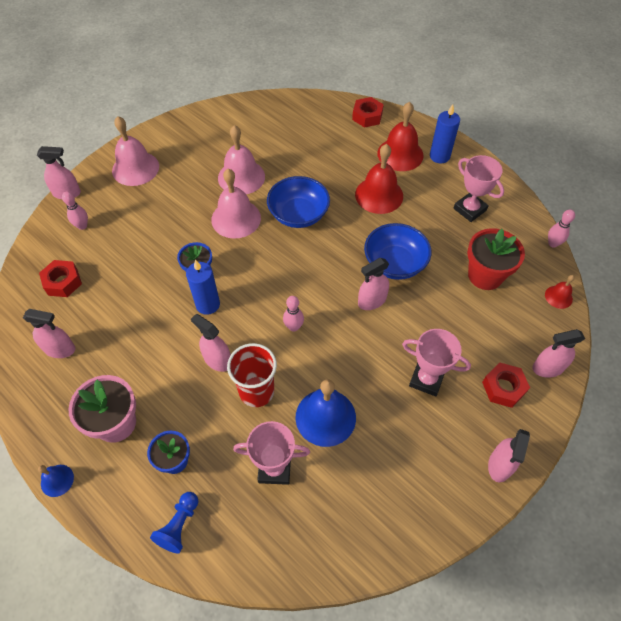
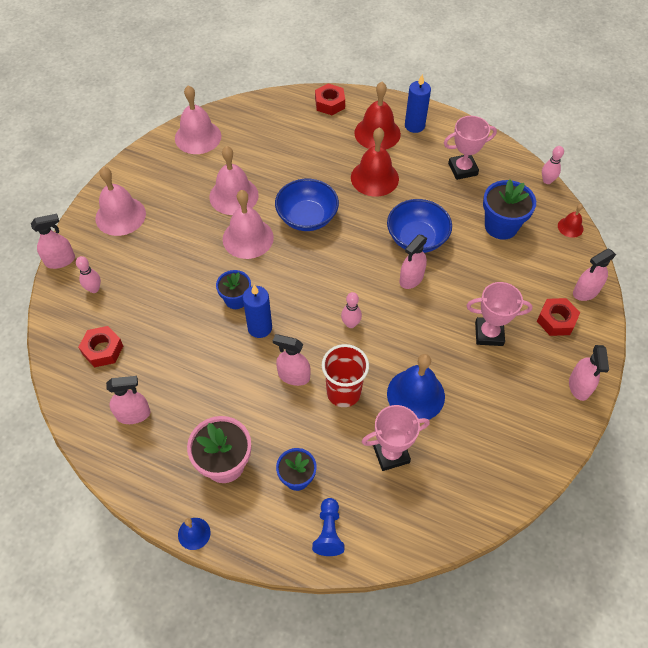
camera: 20 degrees left, 0 degrees up
(234, 117) = (198, 137): none -> pink bell
(469, 209) = (462, 169): pink trophy -> pink trophy turned 45 degrees counterclockwise
(485, 275) = (501, 226): red flower pot -> blue flower pot

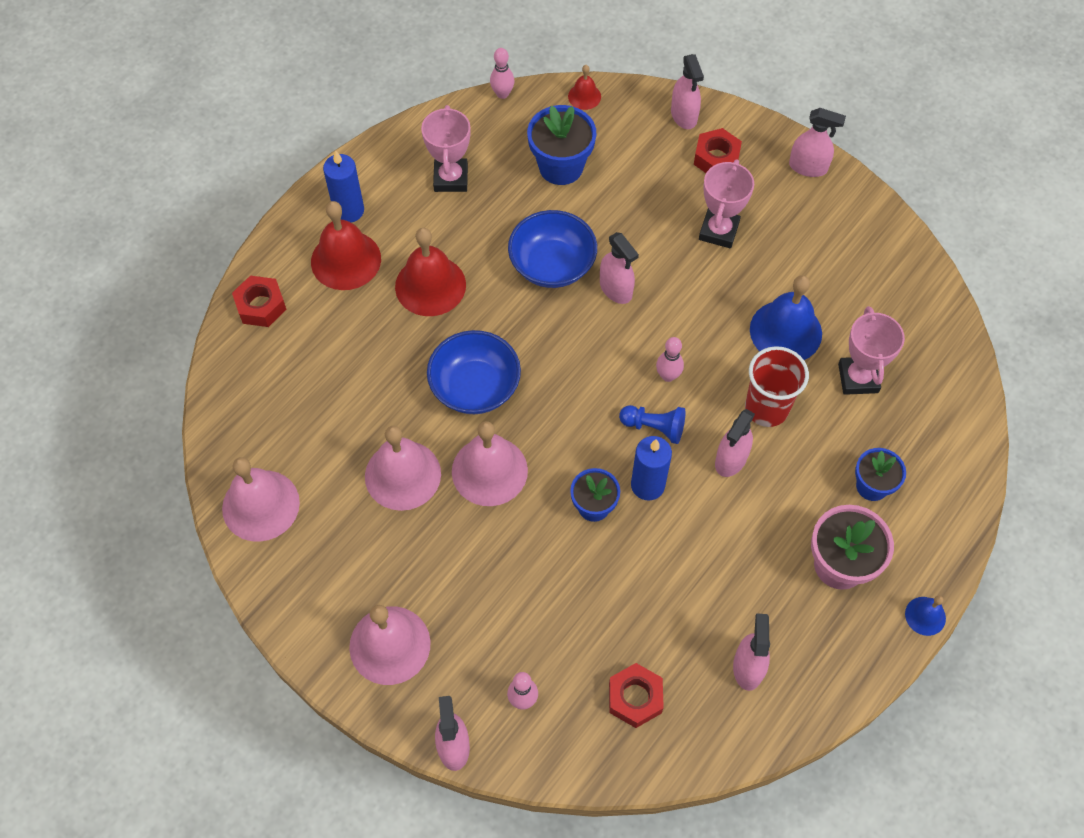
camera: 75 degrees left, 5 degrees up
(328, 531) = (943, 467): blue pawn -> blue pawn (654, 427)

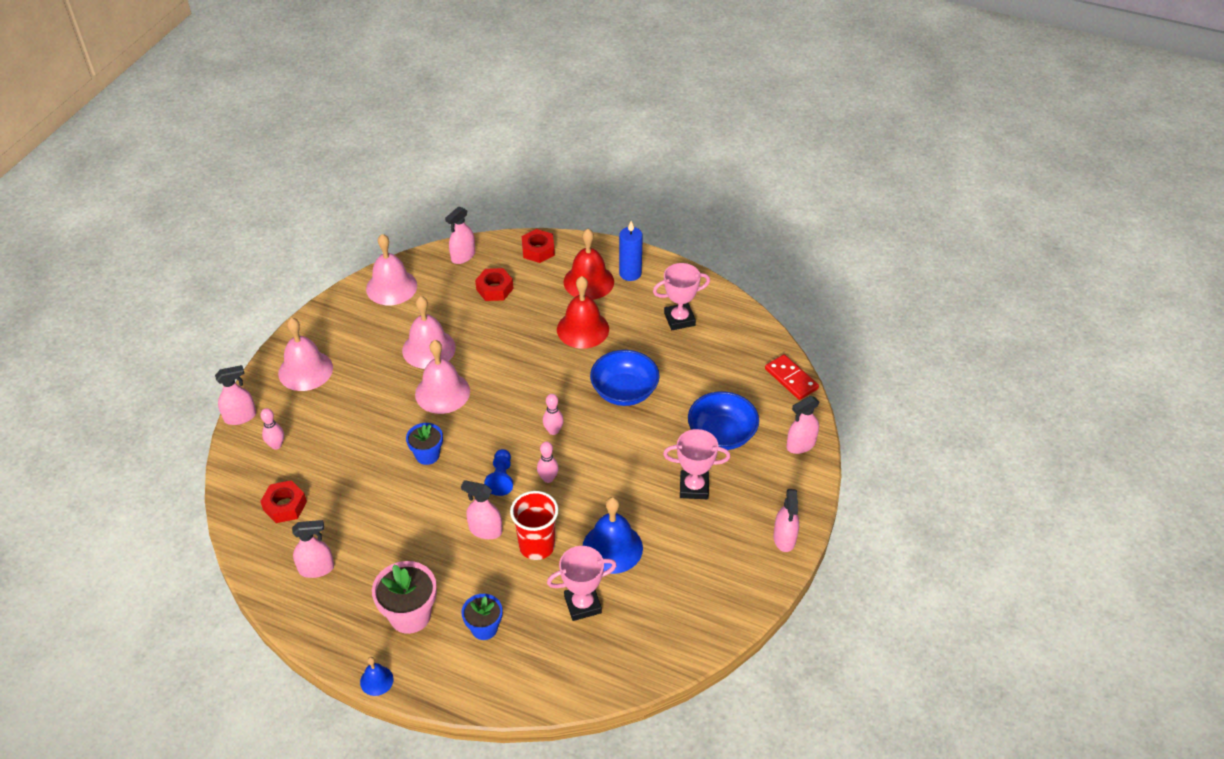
camera: 75 degrees right, 15 degrees down
(475, 386) = (507, 370): blue bowl -> blue bowl (721, 434)
(502, 94) = (770, 331): pink bowling pin -> pink bowling pin (553, 431)
(561, 167) = (716, 378): blue flower pot -> none
(584, 96) = (791, 379): red bell -> red domino
(616, 289) = (615, 433): pink spray bottle -> pink spray bottle (463, 256)
(647, 485) = (451, 483): blue candle -> none
(716, 158) = (766, 473): red nut -> red nut (494, 289)

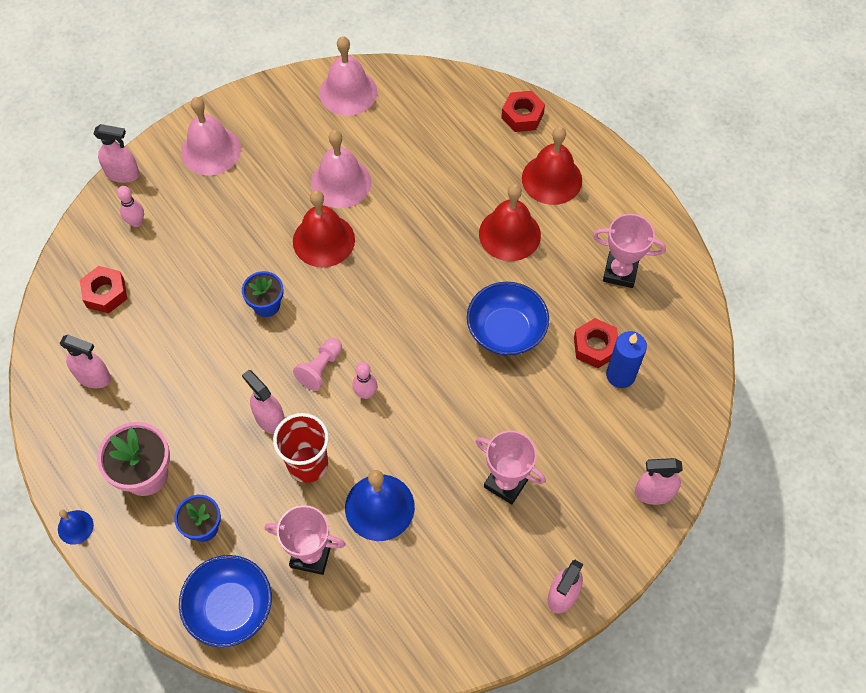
camera: 30 degrees right, 15 degrees up
(442, 392) = (323, 240): pink bell -> red bell
(463, 256) = (441, 88): pink spray bottle -> none
(494, 289) = (449, 142): red nut -> red nut (595, 346)
(501, 478) = (320, 368): blue pawn -> pink pawn
(553, 431) = (405, 340): pink bowling pin -> none
(630, 273) = (602, 189): blue candle -> blue candle (620, 375)
(721, 434) = (576, 435): blue bowl -> blue bowl (230, 608)
(791, 379) = (696, 406): red domino -> none

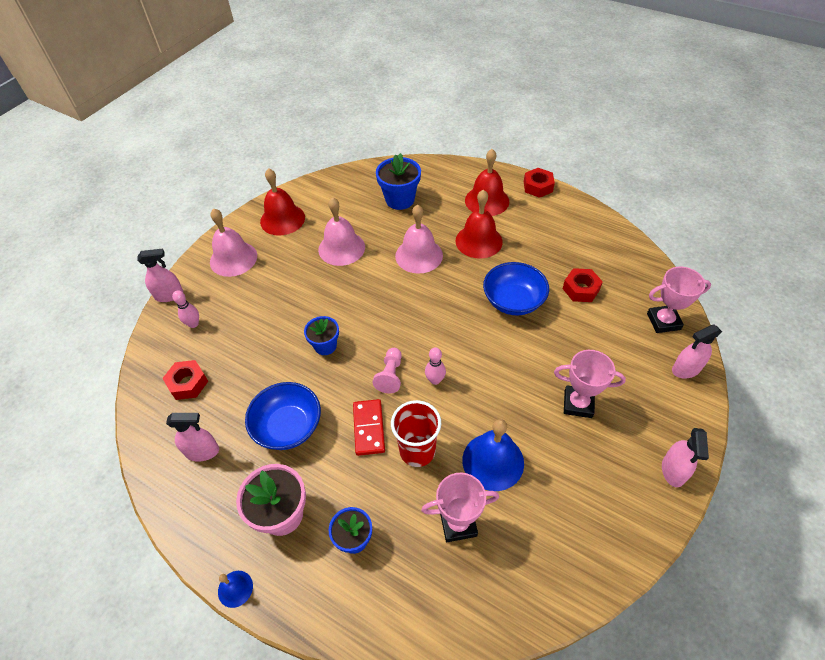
camera: 20 degrees left, 10 degrees down
(230, 608) = (411, 602): blue bowl -> blue bowl (288, 427)
(270, 419) = (369, 428): pink spray bottle -> red domino
(323, 240) = (347, 288): red bell -> red bell (282, 219)
(348, 92) = (318, 194): pink bell -> pink bell (419, 255)
(443, 137) = (400, 199): none -> blue flower pot
(522, 116) = (445, 172): red nut -> red nut (538, 187)
(620, 272) = (567, 239): pink trophy -> pink trophy (663, 321)
(620, 375) = (609, 301): blue candle -> none

